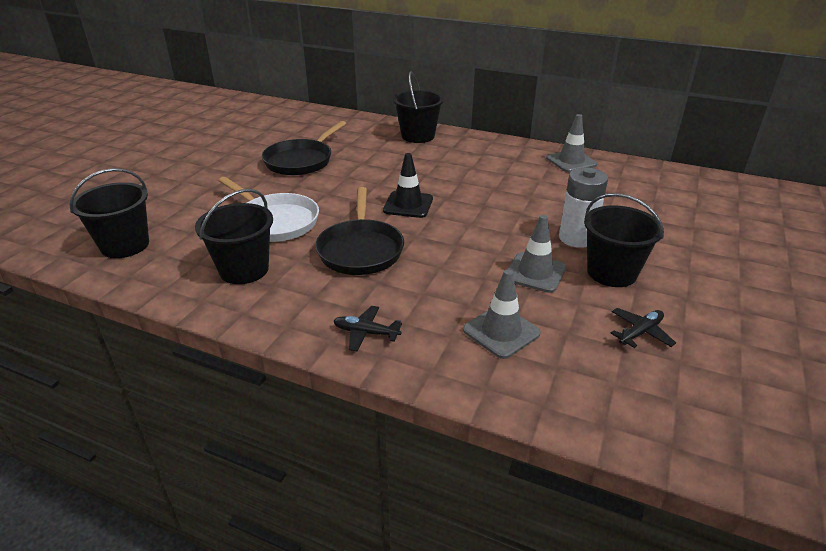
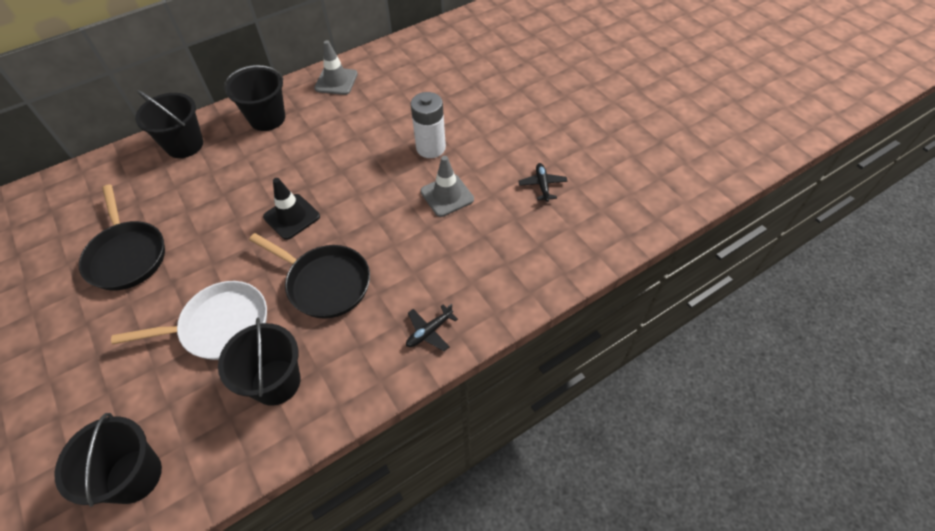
camera: 55 degrees left, 20 degrees up
(501, 332) = (489, 252): grey traffic cone -> none
(611, 272) = (480, 157): black bucket -> black bucket (267, 118)

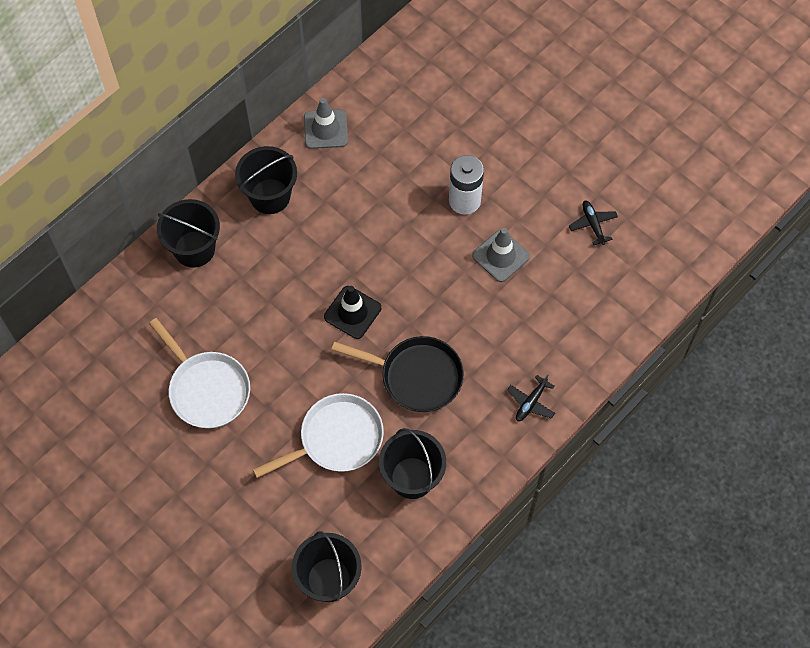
camera: 15 degrees left, 10 degrees up
(127, 255) = (206, 389): black pan -> white pan

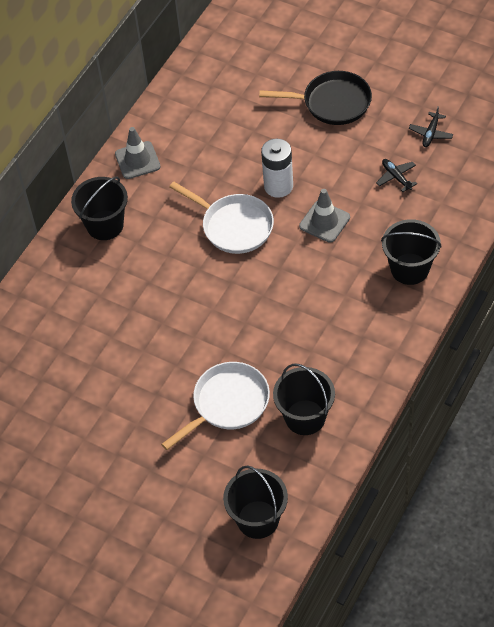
camera: 10 degrees left, 10 degrees down
(194, 249) = (50, 284): black bucket -> black bucket (409, 269)
(206, 389) = (97, 393): white pan -> white pan (233, 226)
(352, 312) = (208, 299): black traffic cone -> none
(416, 376) = (281, 335): black pan -> black pan (332, 103)
(531, 402) = (389, 330): black plane -> black plane (431, 133)

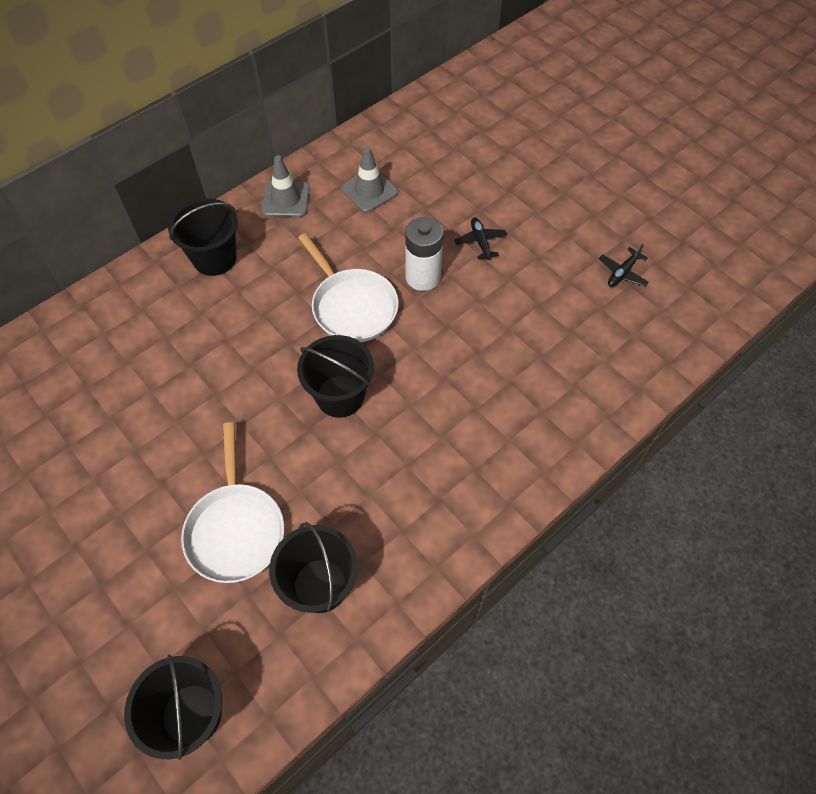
camera: 15 degrees right, 5 degrees up
(227, 404) = (235, 528): white pan -> white pan turned 105 degrees clockwise
(324, 222) = (456, 336): grey traffic cone -> grey traffic cone (369, 191)
(332, 103) = (523, 203): black pan -> none
(396, 177) = (562, 311): black plane -> black plane (480, 241)
(409, 269) = (533, 430): black bucket -> black bucket (340, 396)

